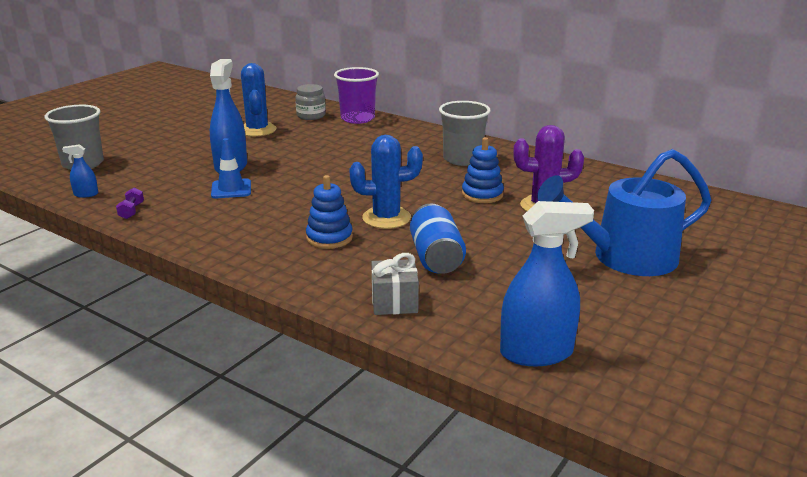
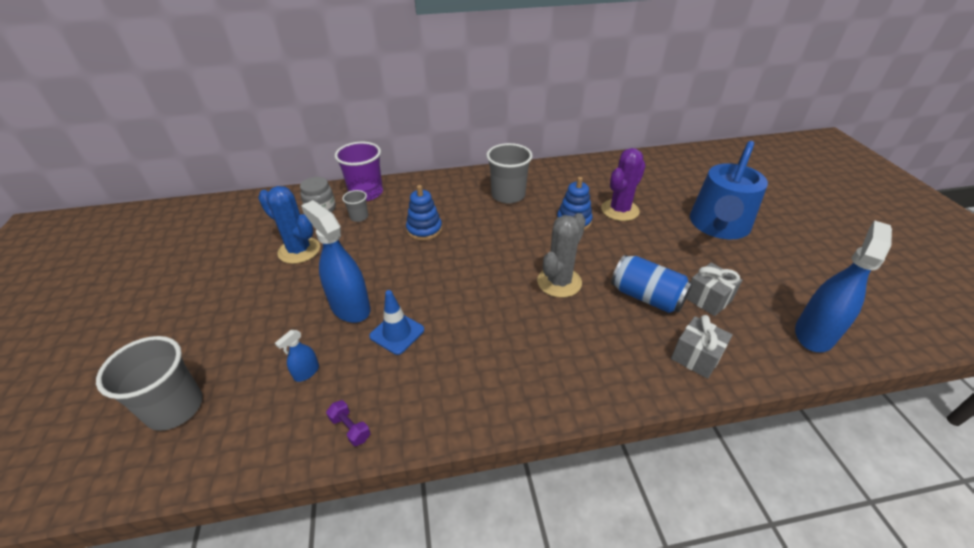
camera: 45 degrees left, 15 degrees up
(86, 194) = (258, 445): blue spray bottle -> blue spray bottle (306, 372)
(326, 129) = (359, 217): none -> grey cup
(329, 238) = (559, 329): blue stacking toy -> blue stacking toy (424, 229)
(386, 218) = (559, 282): blue cactus -> grey cactus
(488, 285) = (708, 299): none -> grey gift

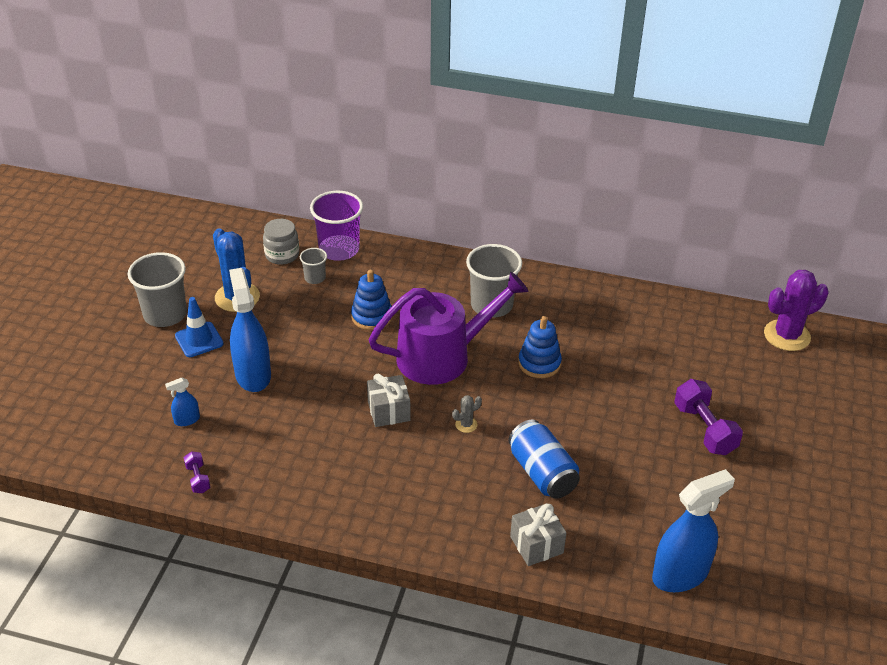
camera: 25 degrees right, 0 degrees up
(175, 408) = (77, 409): grey cup -> grey cup (165, 314)
(397, 333) = (279, 415): blue traffic cone -> blue traffic cone (199, 340)
(500, 239) = (442, 356): none -> purple watering can
(559, 282) = (466, 424): grey cactus -> grey cactus, size x0.44
(620, 210) = (605, 369): purple cactus -> purple cactus (787, 335)
(708, 299) = (605, 500): grey gift -> grey gift (389, 411)
(718, 226) = (704, 429): blue watering can -> purple dumbbell

